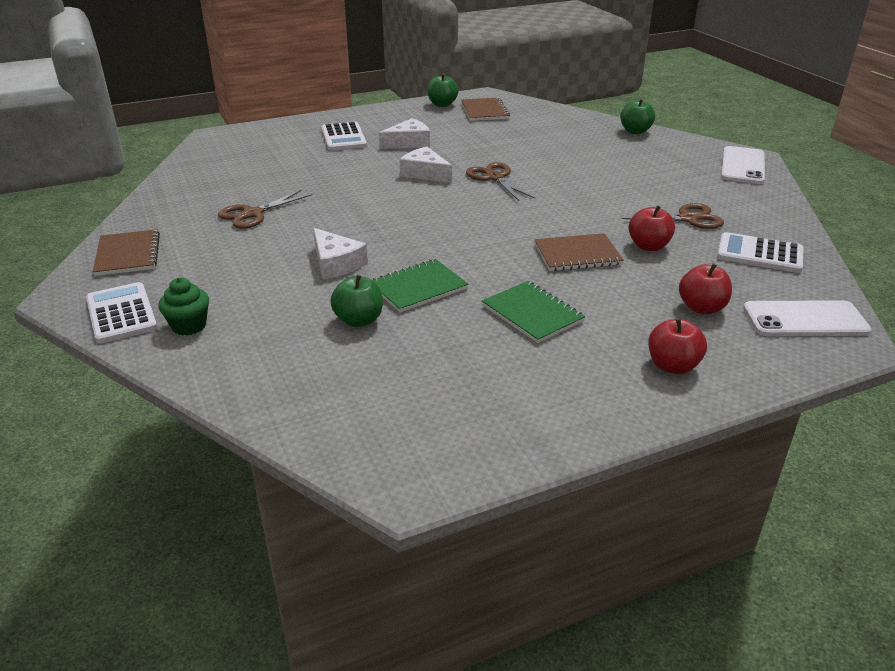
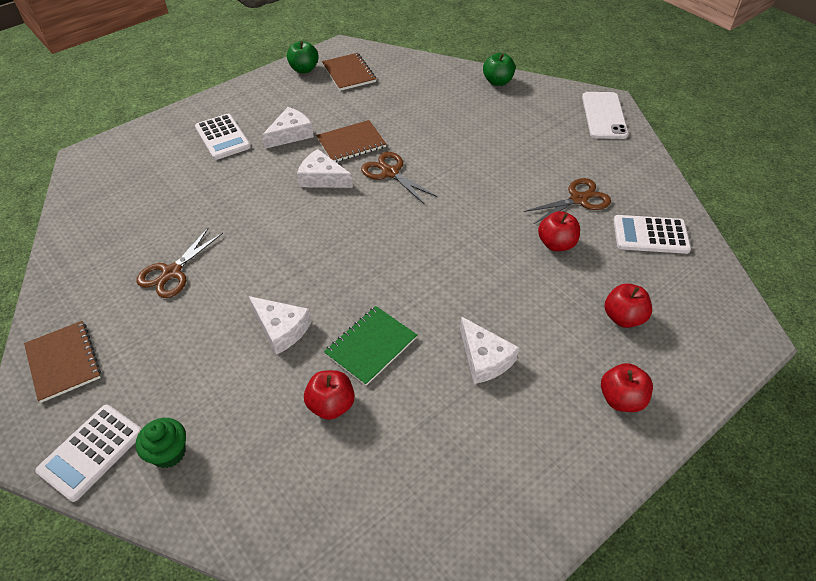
camera: 15 degrees left, 15 degrees up
(121, 314) = (91, 452): white calculator -> white calculator turned 105 degrees counterclockwise
(359, 320) = (331, 405): green apple -> red apple
(532, 313) = (484, 358): green notebook -> white cheese
(577, 254) = (498, 268): brown notebook -> brown notebook (351, 143)
(805, 320) = (708, 314): white phone -> none

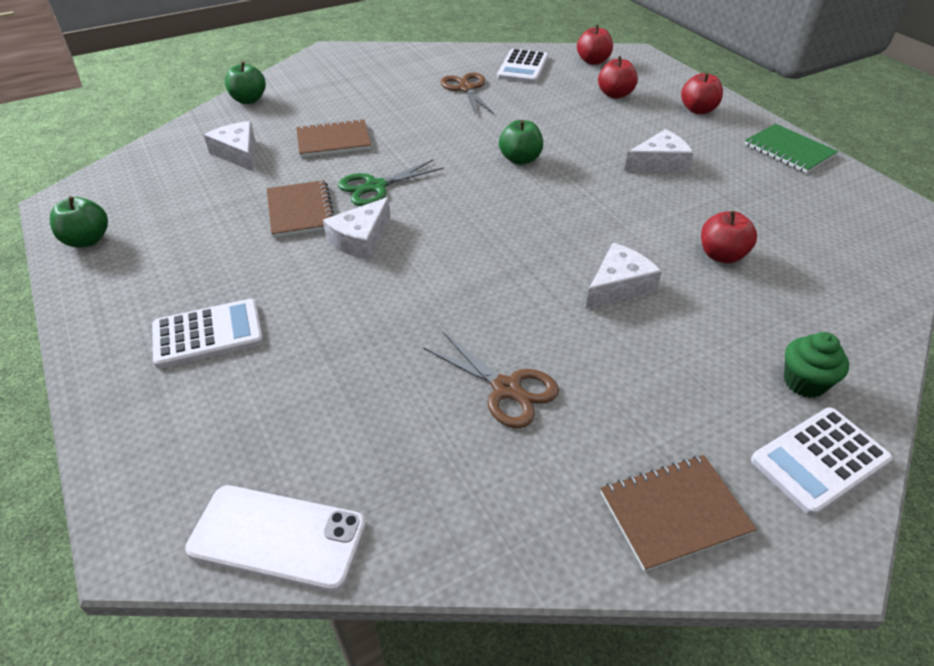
camera: 80 degrees left, 5 degrees down
(91, 452) = (820, 460): white calculator -> white calculator turned 105 degrees clockwise
(291, 134) = (247, 261): white cheese -> white cheese (238, 153)
(349, 73) = (136, 200): brown notebook -> brown notebook (333, 140)
(371, 346) = (644, 224): green notebook -> green notebook (789, 150)
(390, 173) = (375, 187): brown scissors -> green scissors
(457, 251) = (520, 159): none -> green apple
(556, 244) = (523, 108): red apple -> red apple (593, 61)
(604, 115) = (350, 57): white phone -> white phone (277, 536)

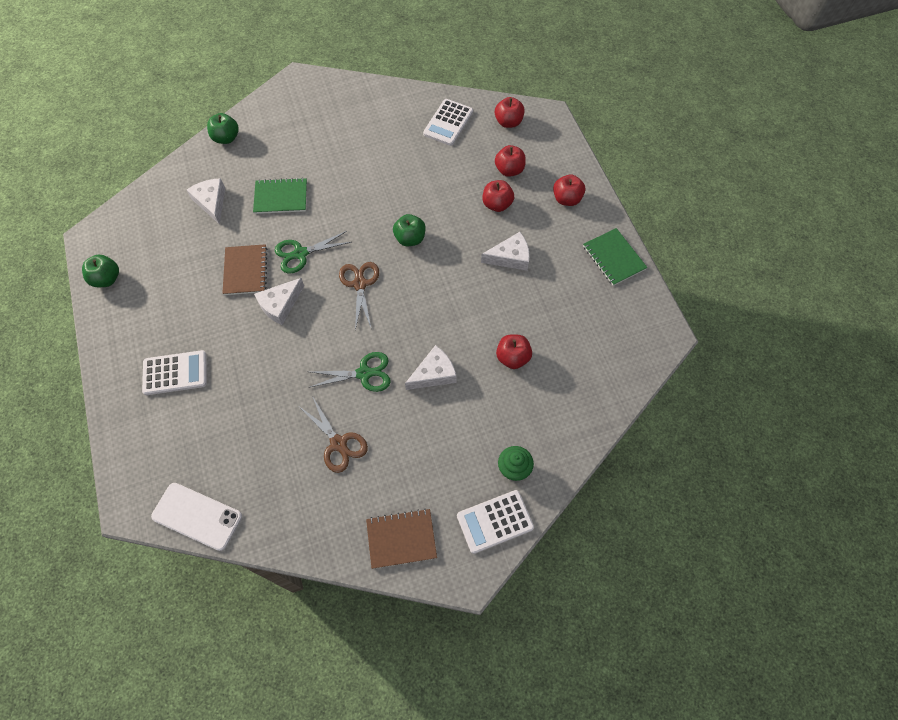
camera: 10 degrees right, 20 degrees up
(333, 140) = (281, 197): brown notebook -> green notebook
(466, 88) = (395, 146): brown scissors -> brown scissors (360, 284)
(514, 298) = (364, 373): none -> green scissors
(616, 121) = (497, 204): none -> red apple

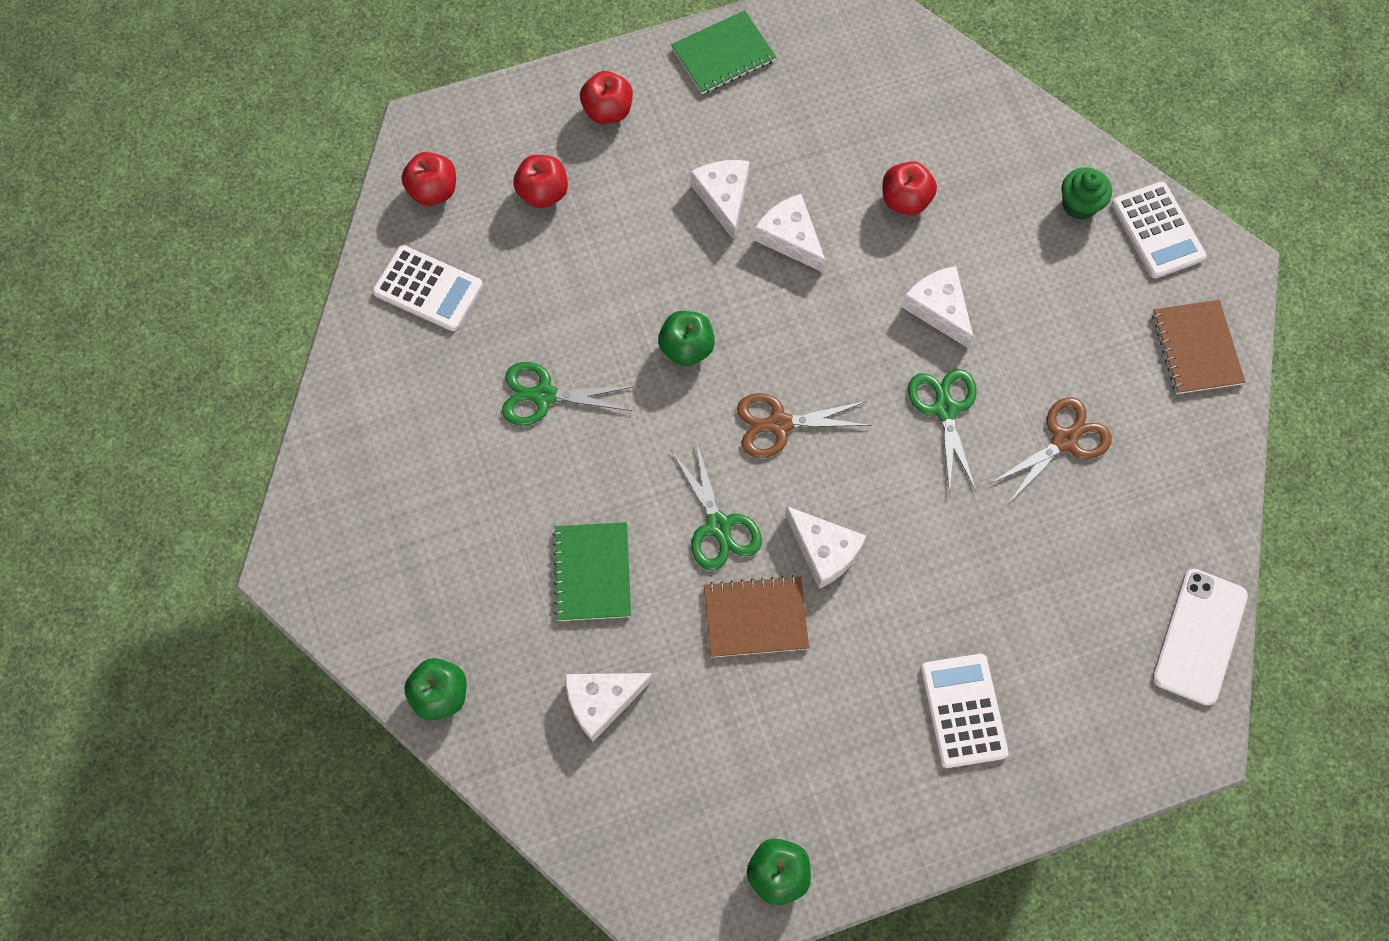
camera: 90 degrees left, 5 degrees up
(383, 174) = (543, 395): none -> green scissors
(483, 292) = (790, 237): none -> white cheese
(497, 204) = (617, 214): red apple -> none

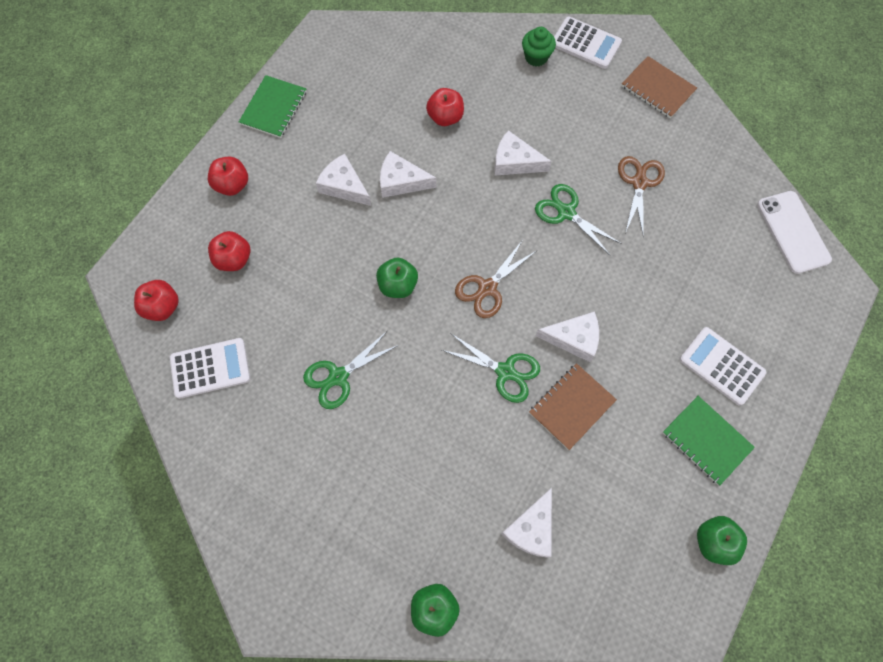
camera: 40 degrees left, 0 degrees up
(592, 572) = (459, 457): green notebook -> green notebook (706, 440)

